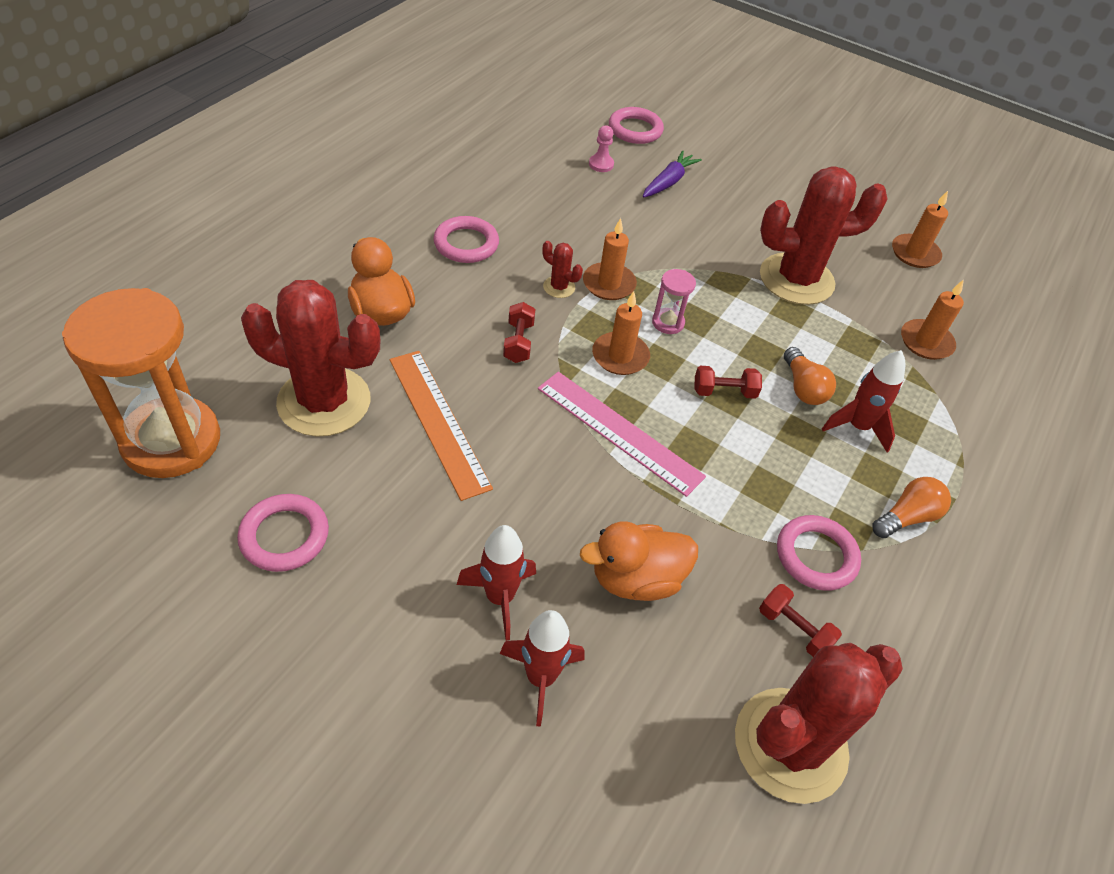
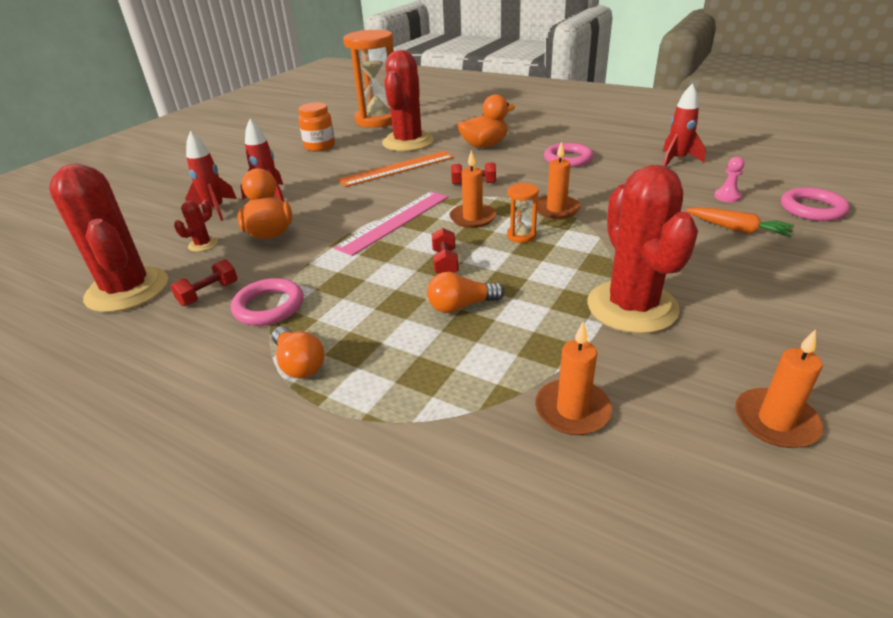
camera: 95 degrees right, 15 degrees down
(284, 536) = (320, 146): pink ring -> orange jar
(559, 287) = (540, 191): red cactus -> red cactus (203, 244)
(668, 182) = (737, 229): purple carrot -> orange carrot
(668, 323) = (521, 236): pink hourglass -> orange hourglass
(857, 427) = (414, 339): red rocket -> red rocket (676, 160)

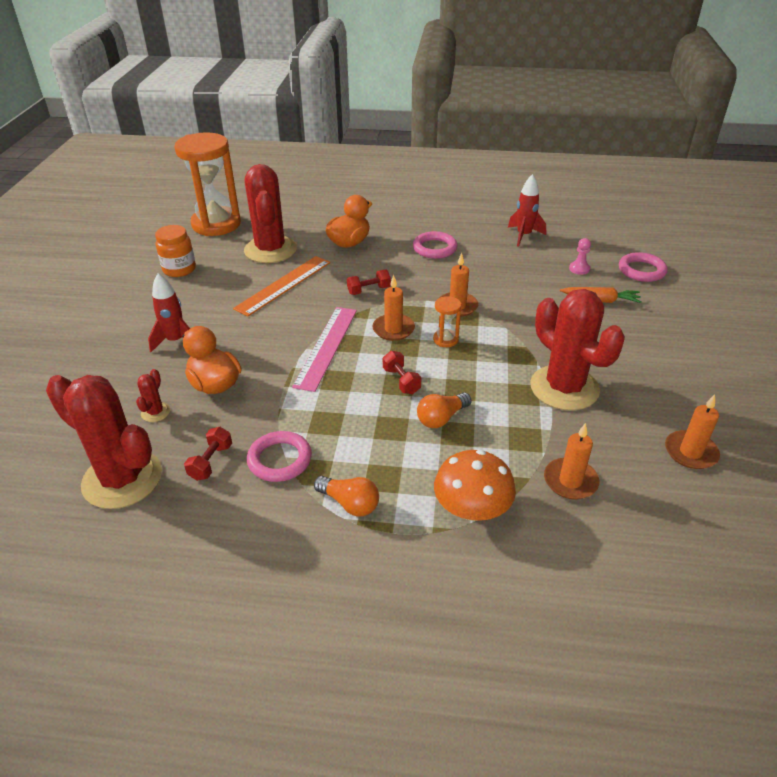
camera: 25 degrees left, 5 degrees up
(215, 209) = (131, 369): red rocket -> none
(425, 406) = (472, 508): none -> orange mushroom

